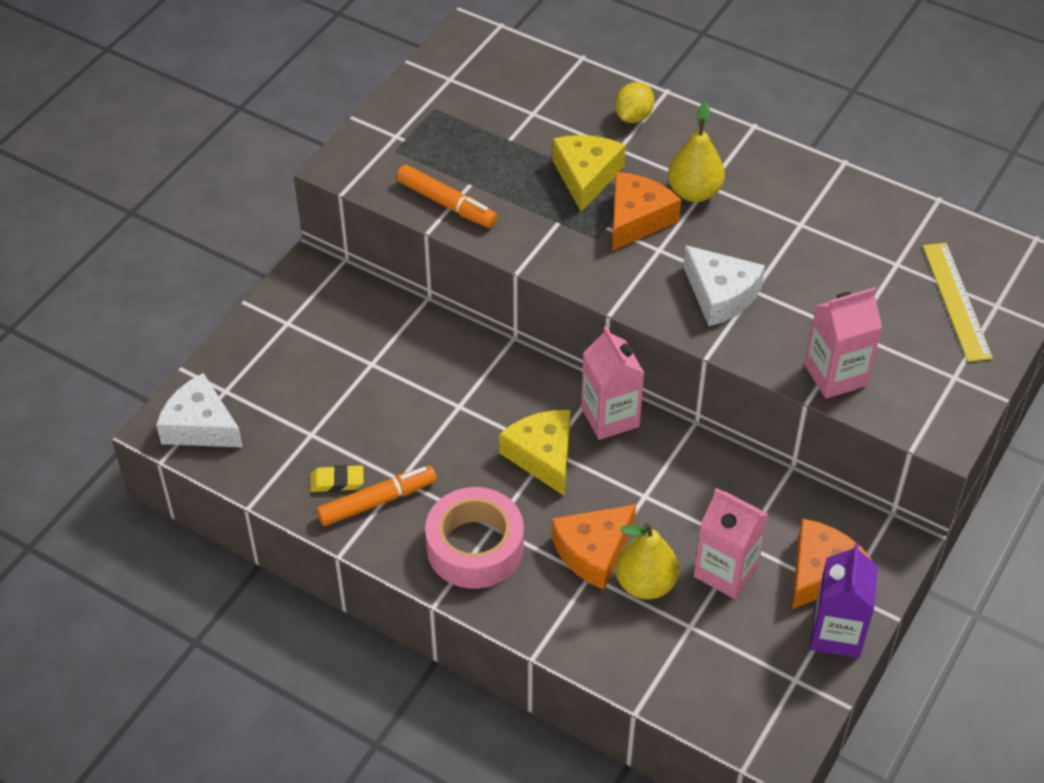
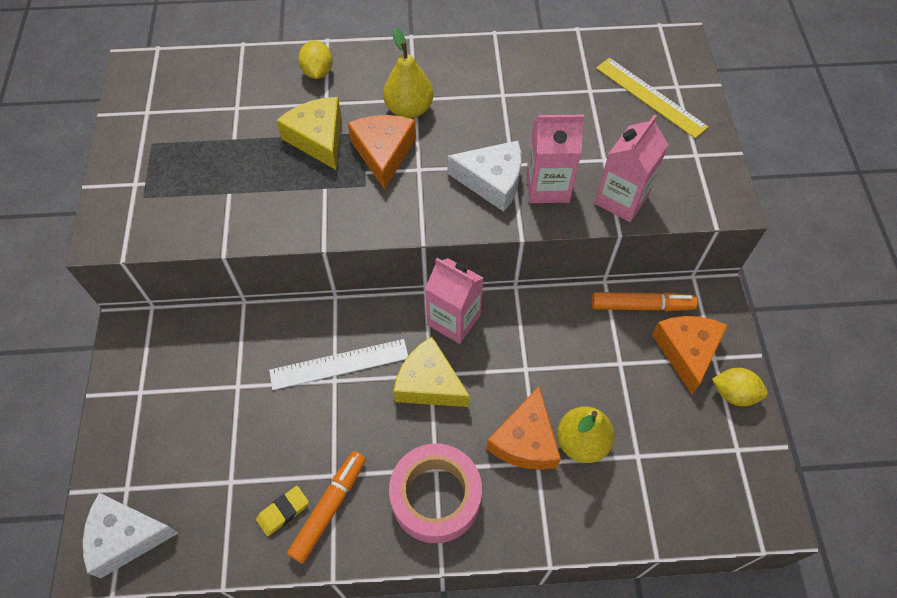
camera: 35 degrees left, 10 degrees up
(447, 203) = (221, 220): orange marker -> orange marker (641, 305)
(473, 395) = (339, 364): none -> white ruler
(725, 571) = (626, 394): pink carton -> pink carton (547, 187)
(836, 633) = (734, 393): purple carton -> yellow lemon

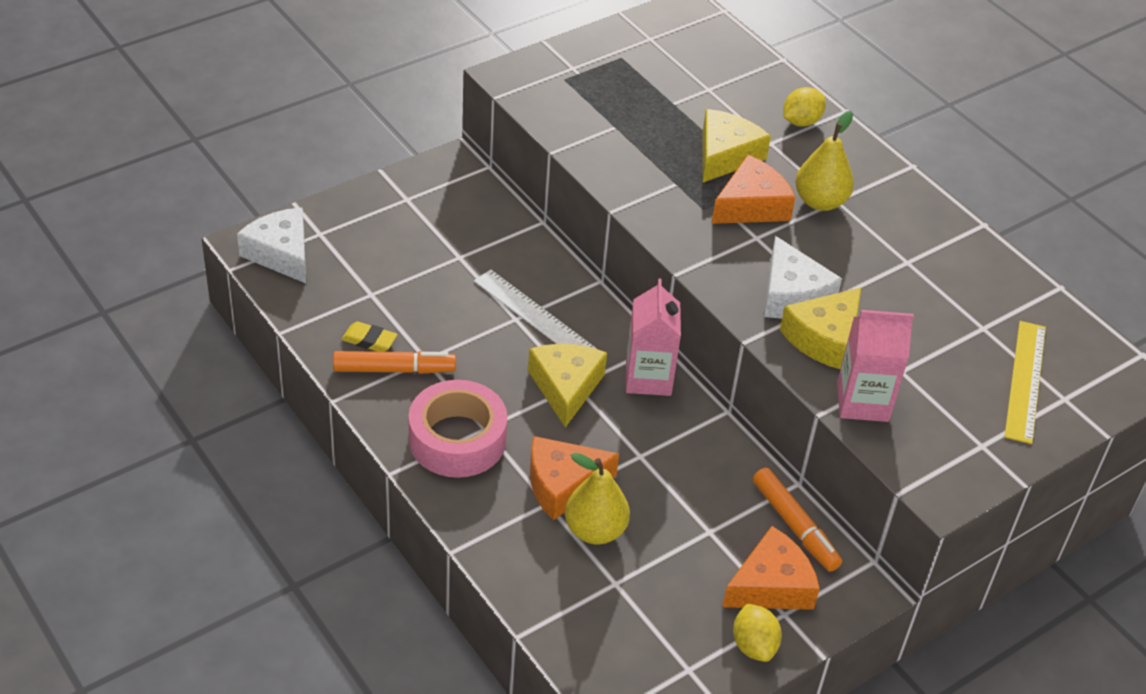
camera: 55 degrees right, 15 degrees down
(547, 187) = (824, 338): pink carton -> yellow cheese

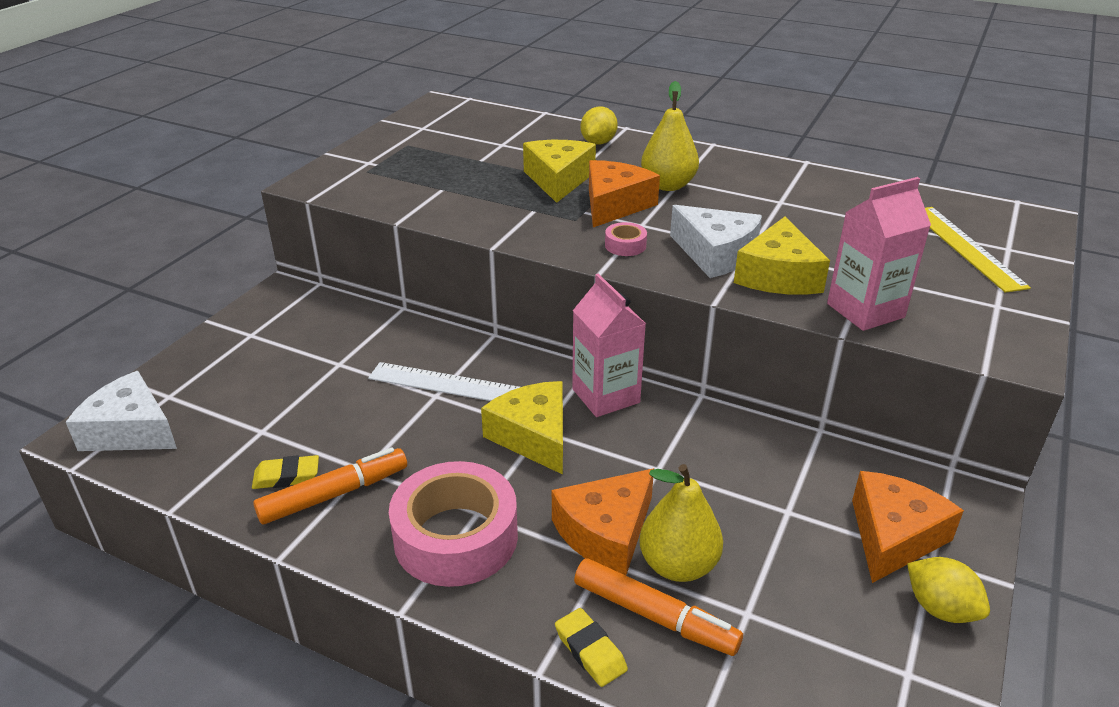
camera: 25 degrees left, 10 degrees down
(493, 555) = (590, 651): none -> yellow eraser
(722, 254) = (625, 245): none -> pink tape
(795, 526) = (856, 468): orange marker -> orange marker (654, 616)

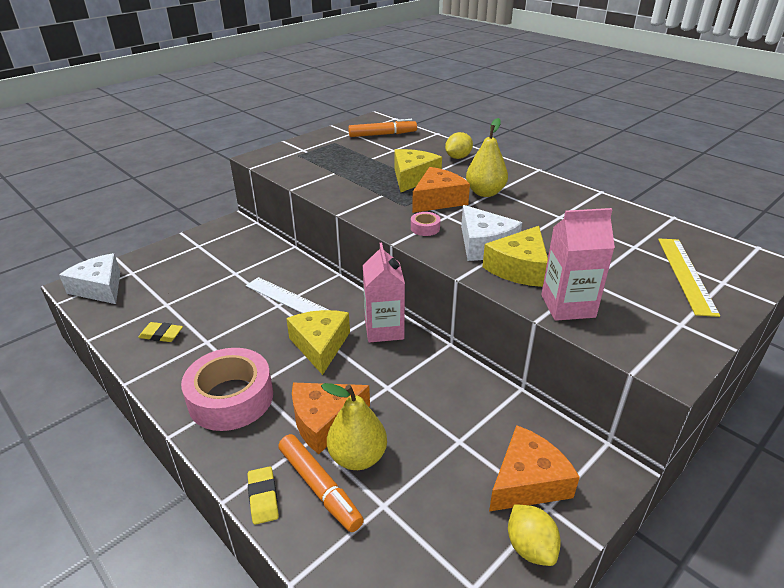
camera: 20 degrees right, 0 degrees up
(334, 494) = (180, 352): orange marker -> orange marker (382, 134)

